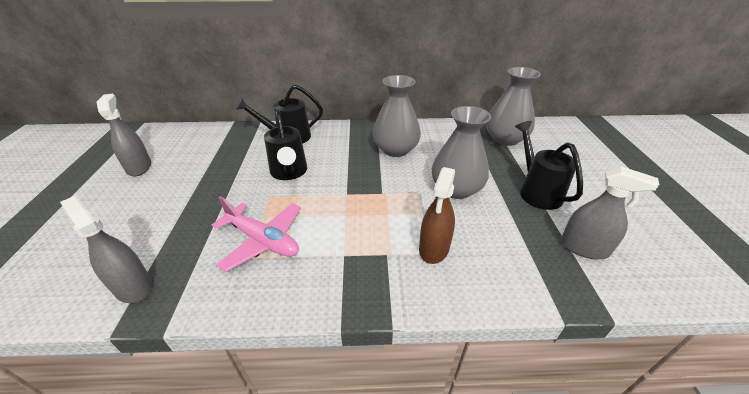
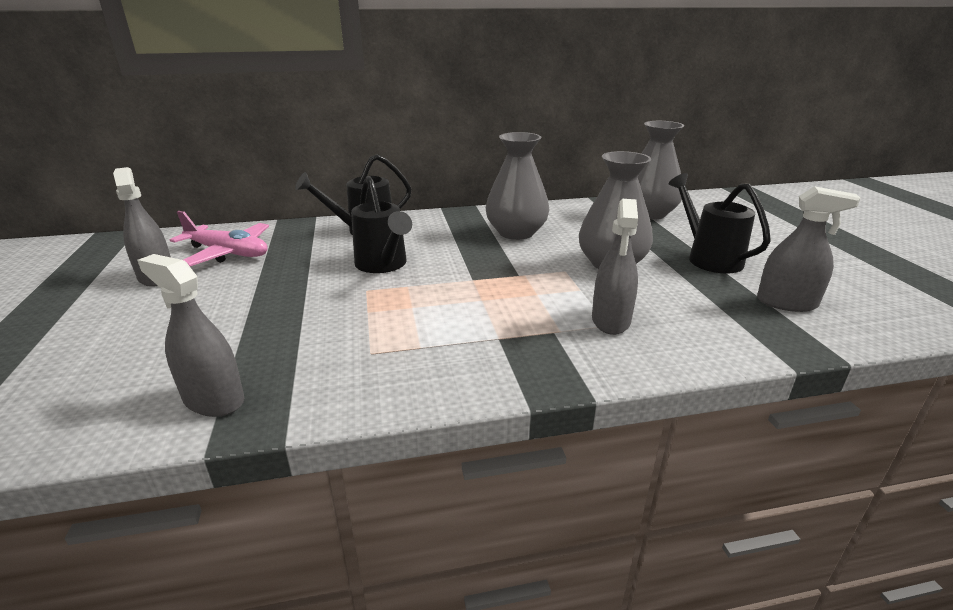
camera: 10 degrees left, 10 degrees down
(263, 240) = (381, 334): pink plane -> pink plane (228, 253)
(434, 248) = (611, 320): brown spray bottle -> grey spray bottle

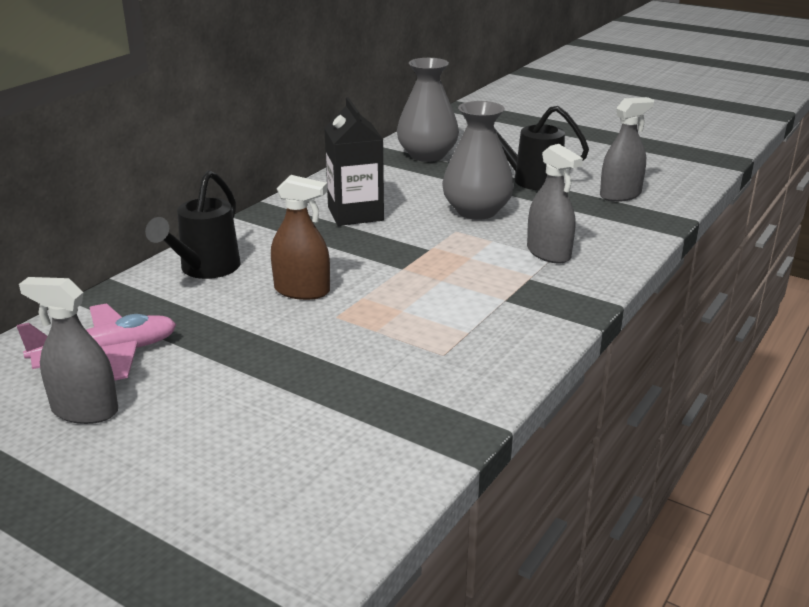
camera: 45 degrees left, 0 degrees up
(213, 399) = (405, 442): grey spray bottle -> none
(383, 265) = (302, 291): black watering can -> brown spray bottle
(516, 232) = (355, 214): grey vase -> black carton

